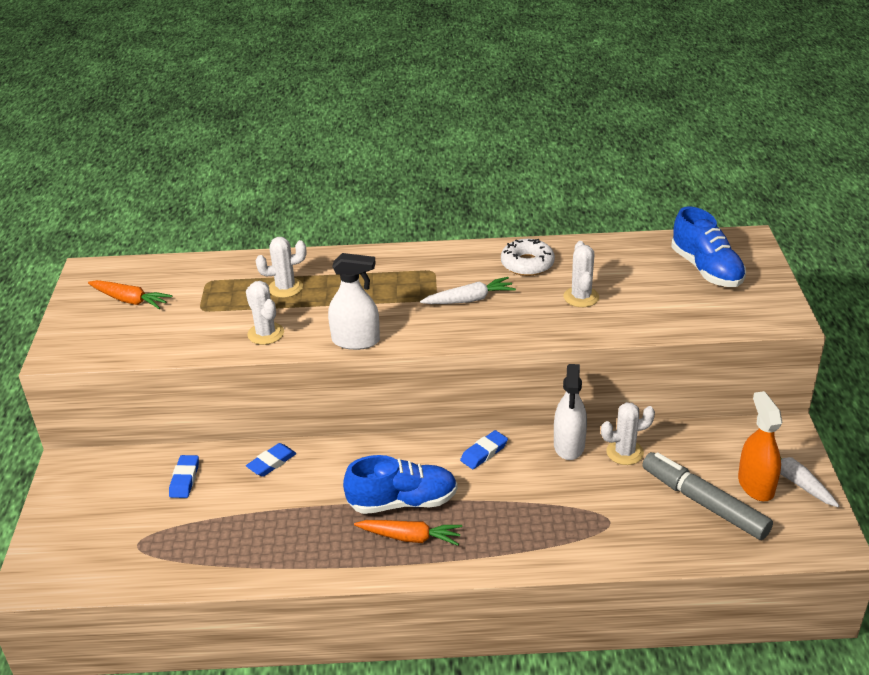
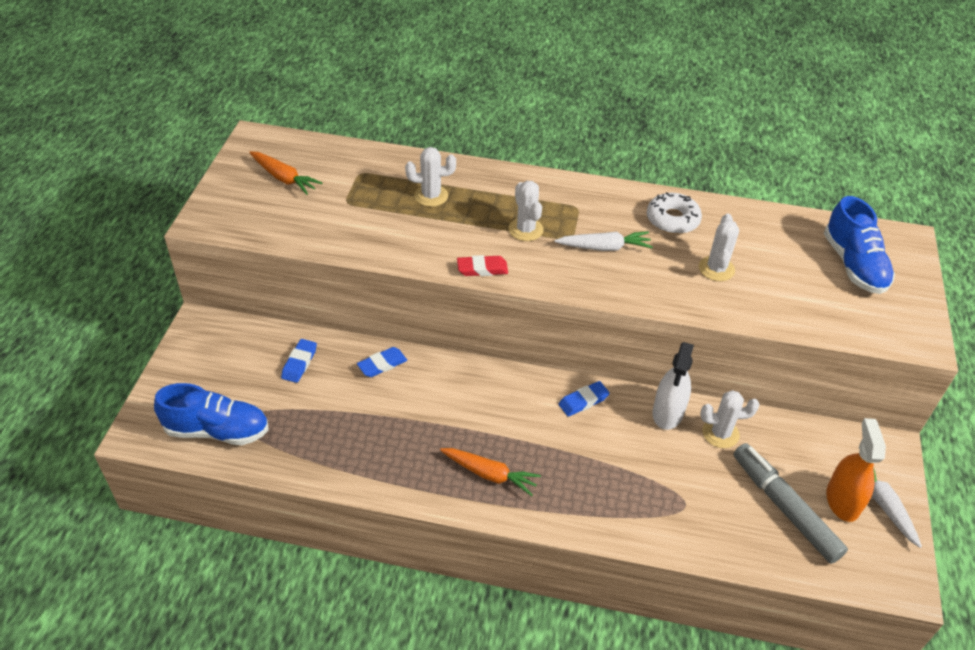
camera: 10 degrees right, 10 degrees up
(266, 334) = (399, 242): white cactus -> white cactus (525, 229)
(356, 341) = (482, 269): white spray bottle -> red eraser
(402, 502) = (492, 435): blue shoe -> blue shoe (217, 430)

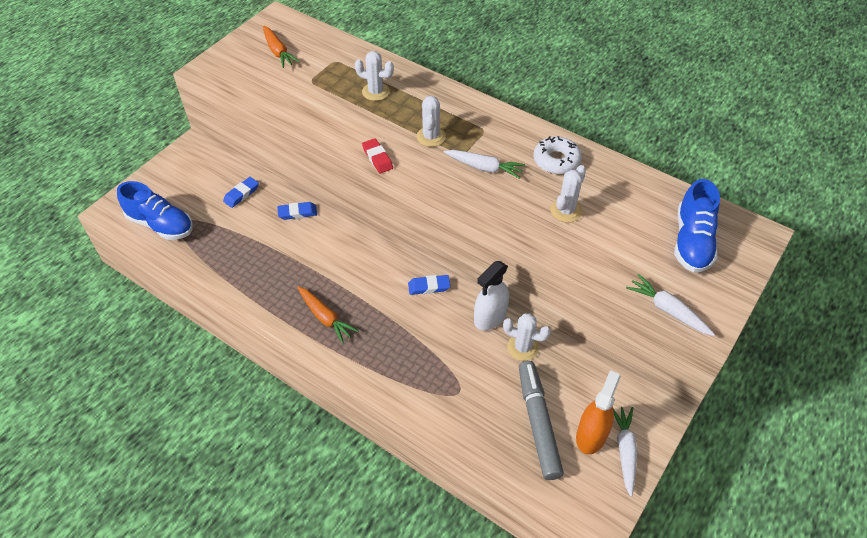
camera: 25 degrees right, 5 degrees up
(482, 269) = (377, 158): red eraser -> red eraser turned 45 degrees clockwise
(877, 339) = (668, 310): none -> white carrot

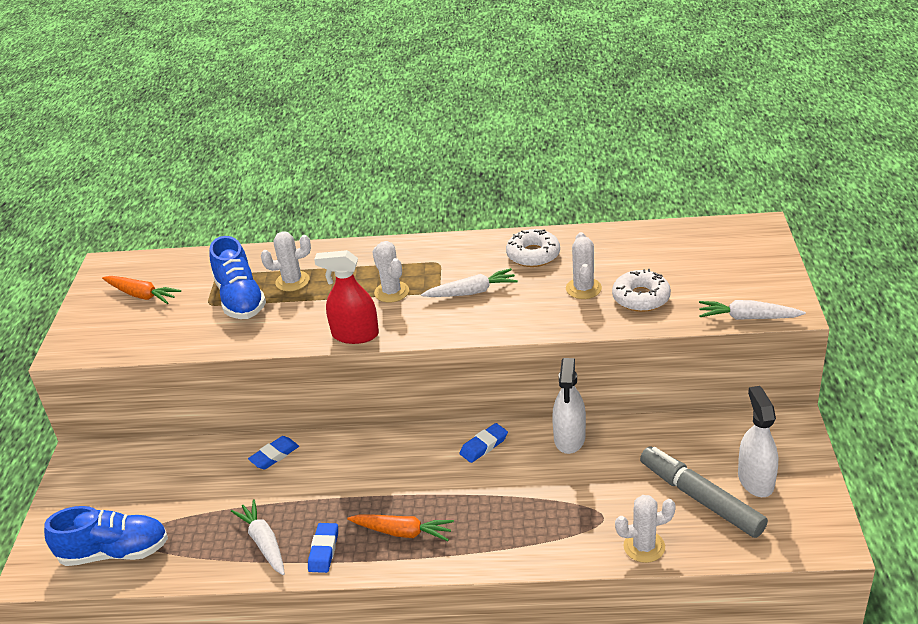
camera: 30 degrees left, 15 degrees down
(241, 194) = (189, 472): blue eraser -> blue eraser (324, 550)
(377, 158) = (355, 335): red eraser -> red spray bottle
(523, 347) = (625, 446): white cactus -> white cactus (644, 546)
(591, 435) = (755, 480): orange spray bottle -> white spray bottle
(601, 243) = (641, 298): none -> white donut
(625, 451) = (795, 475): white carrot -> white carrot (264, 542)
(692, 242) = (713, 259): blue shoe -> blue shoe (240, 299)

